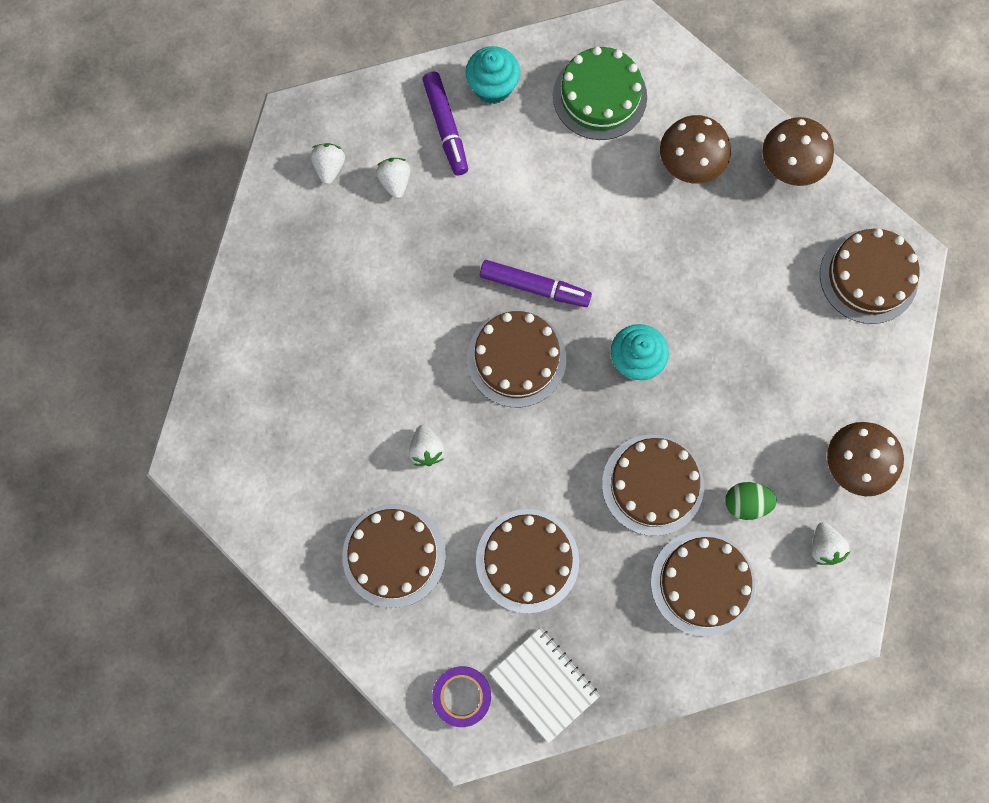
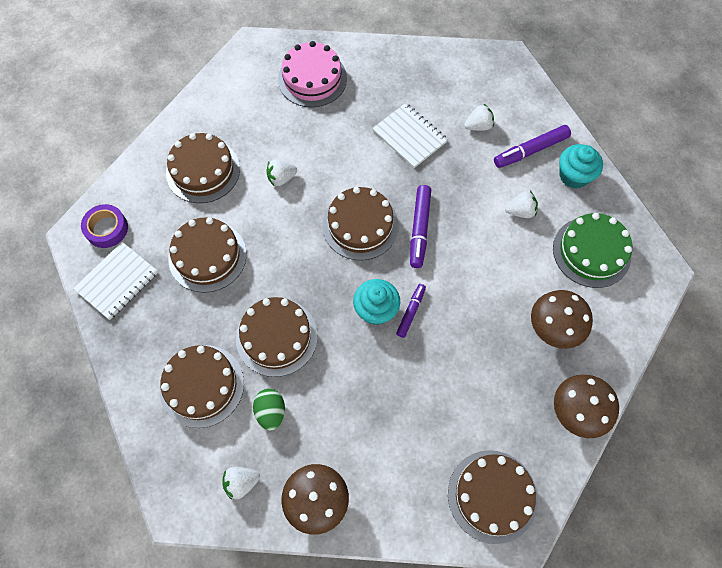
camera: 80 degrees right, 10 degrees down
(269, 385) = (312, 79): none -> pink cake
(329, 167) = (477, 85): white strawberry -> white strawberry (520, 211)
(394, 272) = (409, 136): none -> white notebook
(644, 320) = (410, 312): none -> purple marker

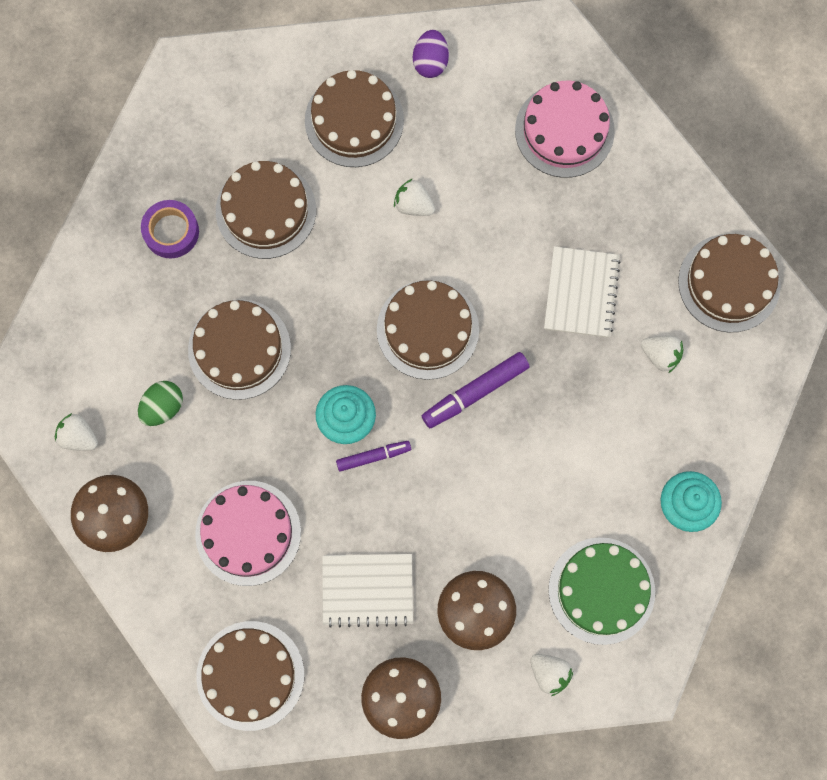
camera: 50 degrees right, 10 degrees up
(107, 229) = (212, 89): purple tape -> purple tape (171, 232)
(117, 281) = (169, 151): white notebook -> white notebook (367, 590)
(202, 385) = (135, 322): brown cake -> brown cake (729, 283)
(210, 110) = (430, 62): none -> purple egg
(397, 423) = (248, 533): none -> pink cake
(520, 211) = (587, 480): white strawberry -> white strawberry (549, 673)
(531, 150) = (678, 436): purple marker -> none

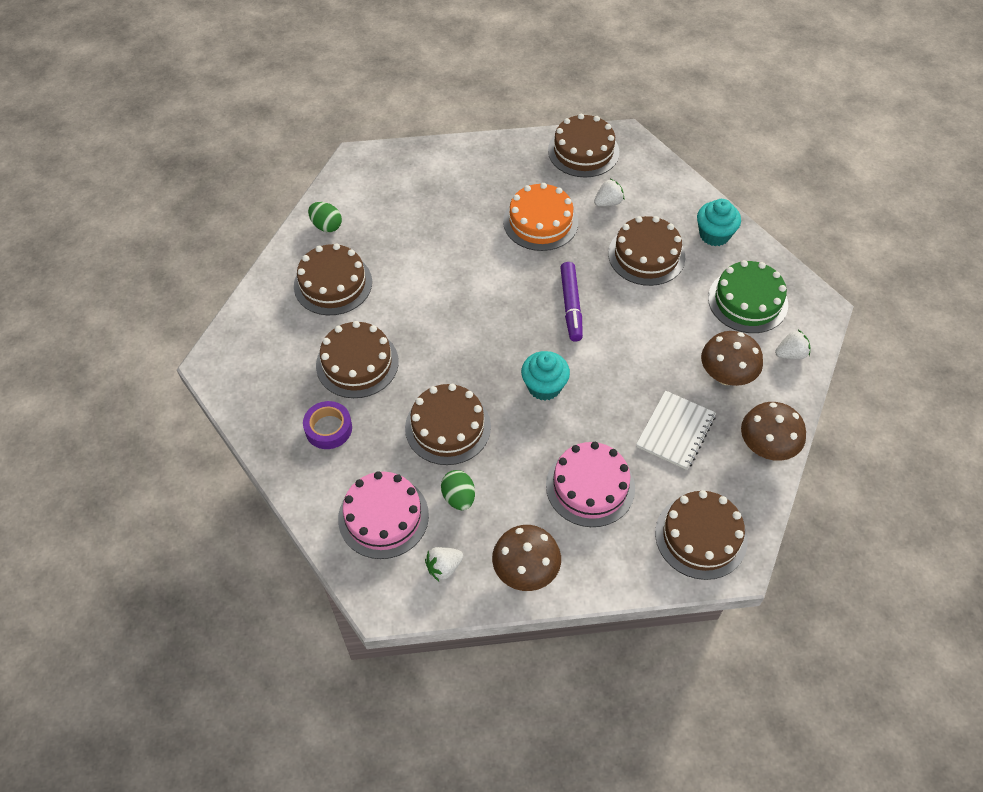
camera: 60 degrees left, 20 degrees down
(373, 456) = (580, 383): purple marker -> none
(413, 205) = (417, 279): white strawberry -> none
(427, 329) = (509, 311): brown cake -> brown cake (646, 255)
(430, 62) = (326, 226): purple egg -> green egg
(564, 130) = (427, 182): pink cake -> pink cake (383, 517)
(581, 293) = (540, 222): white notebook -> orange cake

